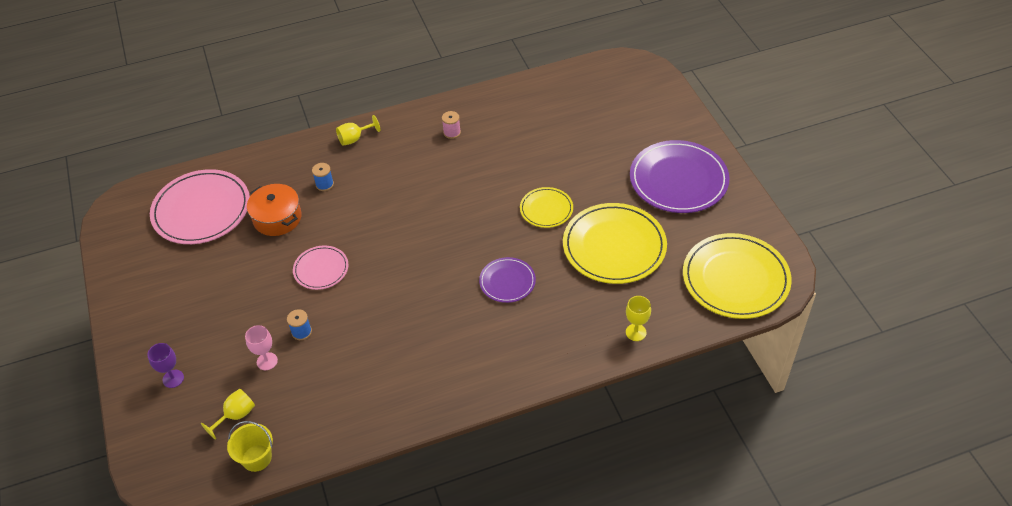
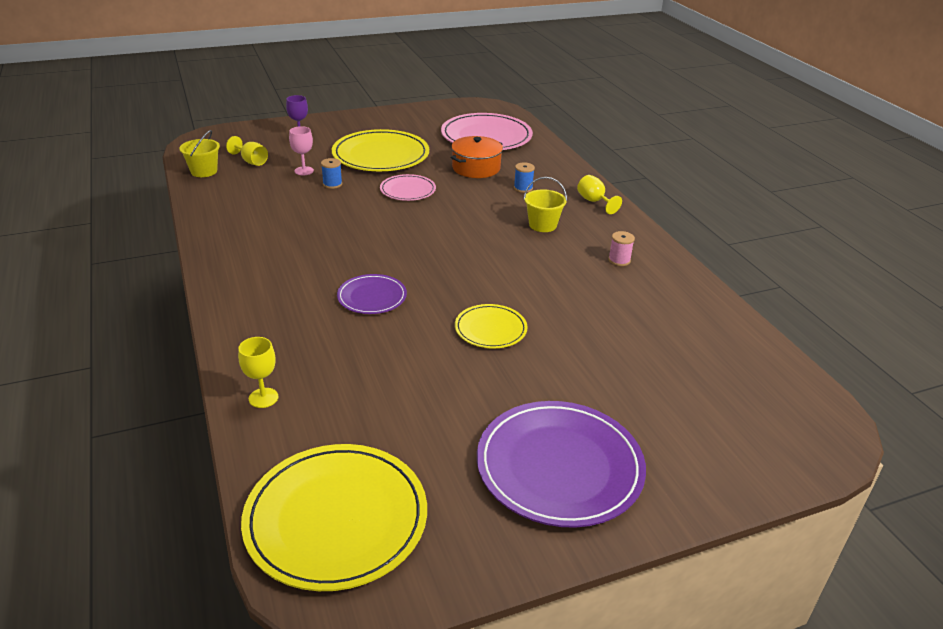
camera: 85 degrees right, 15 degrees down
(394, 174) = (542, 225): none -> yellow bucket
(614, 246) = (420, 386): yellow plate -> yellow plate (381, 155)

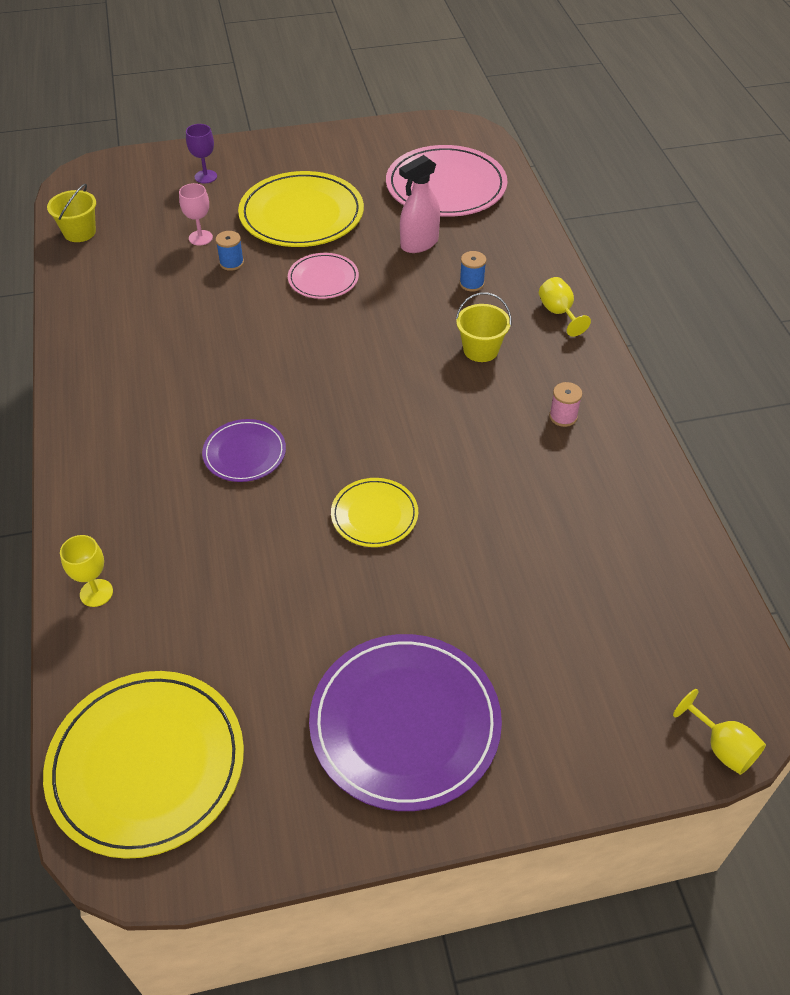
camera: 10 degrees right, 15 degrees up
(251, 161) = (139, 218): yellow goblet -> yellow goblet (722, 747)
(476, 168) = (419, 244): orange pot -> pink spray bottle

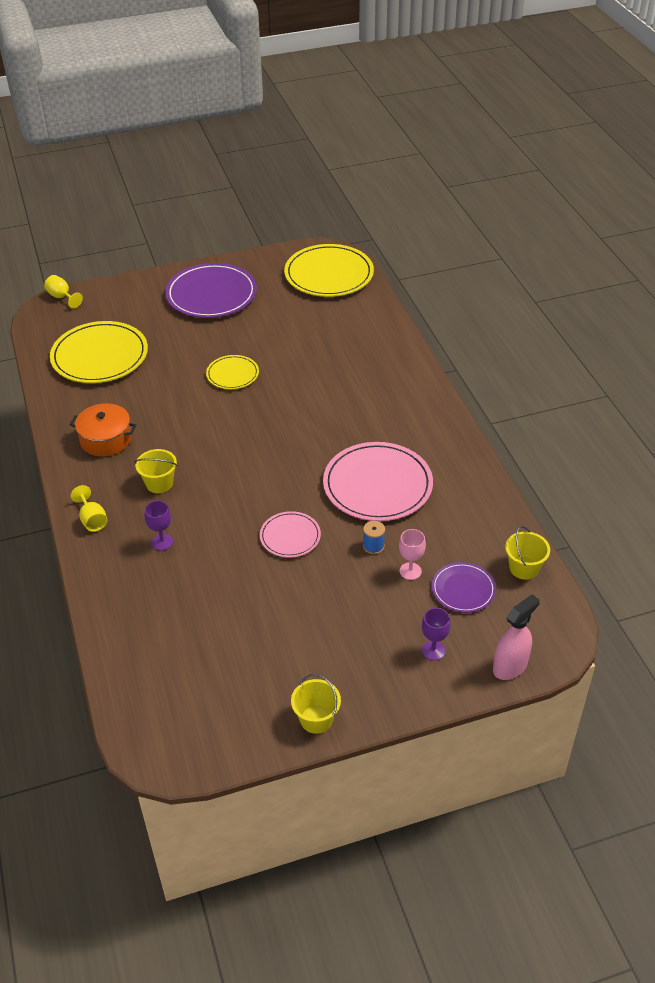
camera: 175 degrees right, 5 degrees down
(96, 593) = (381, 329): yellow goblet -> none
(244, 453) = (320, 401): purple plate -> purple plate (463, 589)
(301, 214) = (323, 607): yellow plate -> yellow plate (100, 356)
(326, 141) = (316, 719): none -> yellow bucket
(419, 244) = (208, 581): pink spray bottle -> pink spray bottle (510, 666)
(446, 186) = (180, 658): pink plate -> pink plate (377, 485)
(471, 283) = (162, 542): blue spool -> purple goblet
(563, 416) = (106, 439): pink spool -> orange pot

